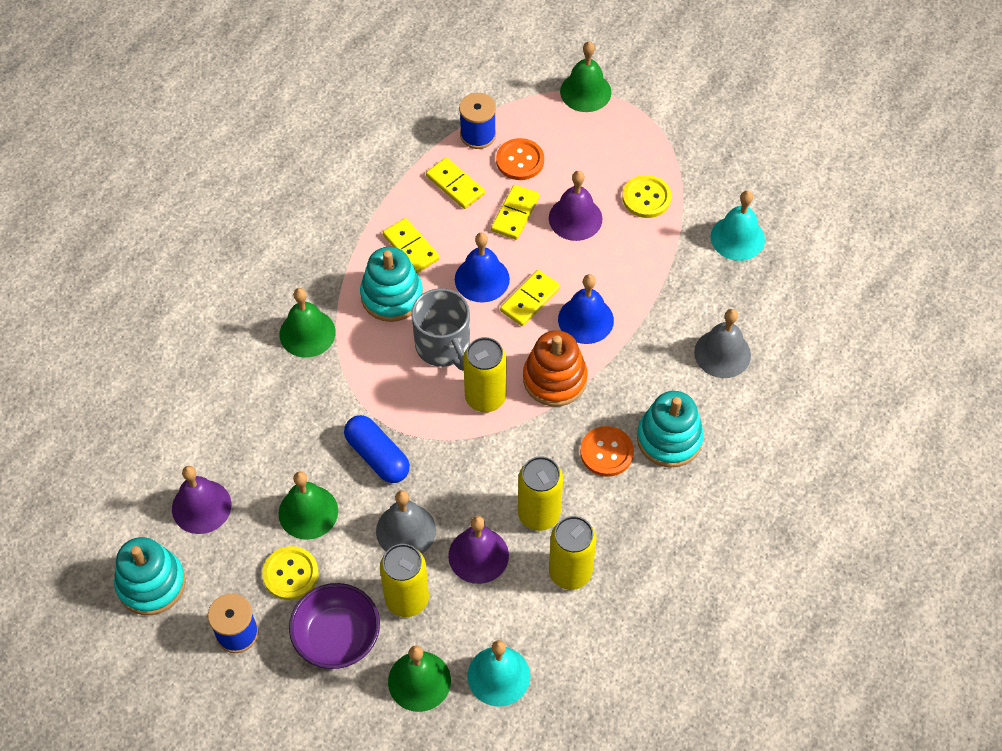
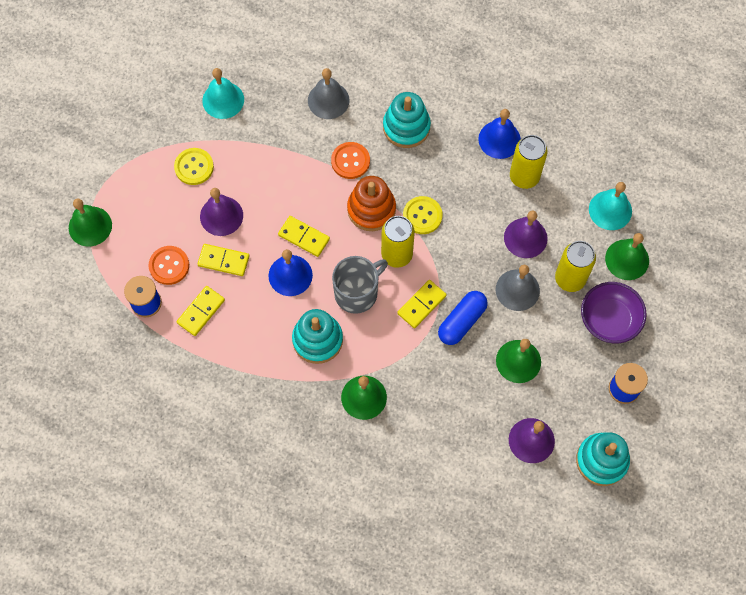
camera: 100 degrees left, 10 degrees up
(290, 574) = (570, 362): yellow button -> yellow button (422, 216)
(411, 247) = (268, 334): yellow domino -> yellow domino (421, 305)
(539, 514) = (484, 203): yellow can -> none
(585, 320) = (315, 195): blue bell -> blue bell (499, 139)
(606, 452) = (426, 166): orange button -> orange button (350, 161)

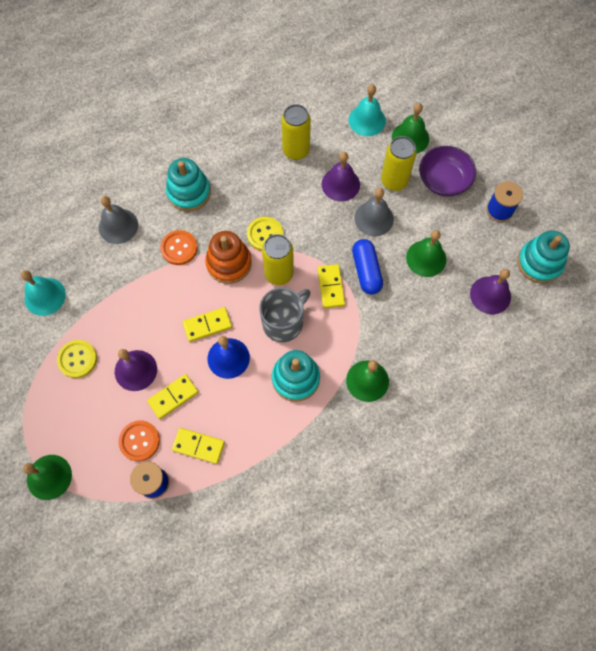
camera: 50 degrees left, 0 degrees up
(201, 311) = (198, 446): yellow domino -> yellow domino turned 60 degrees counterclockwise
(357, 292) = (283, 322): grey mug -> grey mug turned 45 degrees clockwise
(499, 139) = (254, 144): blue bell -> none

